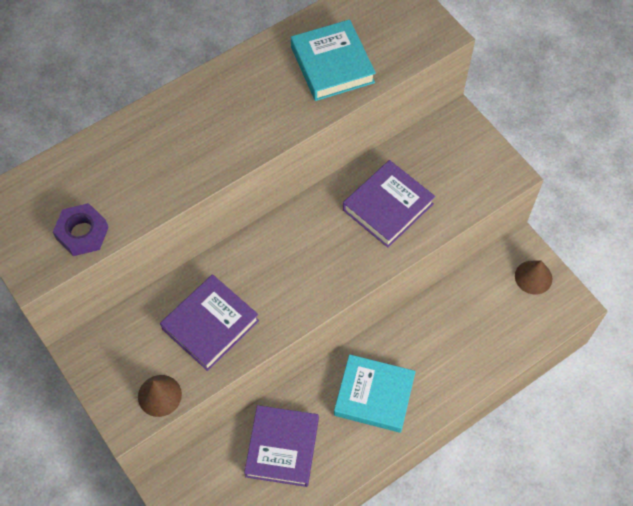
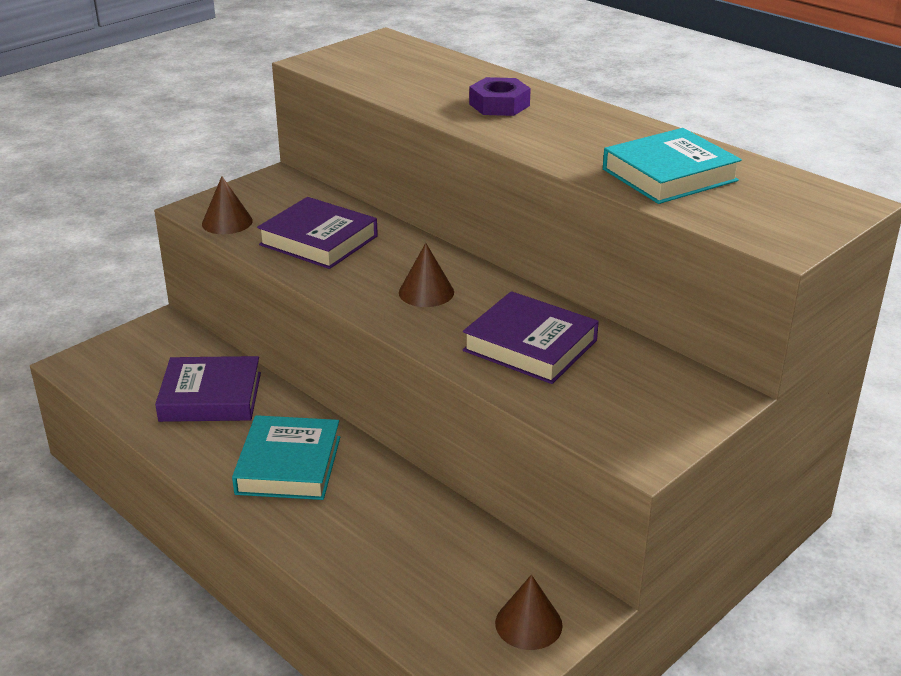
camera: 80 degrees right, 30 degrees down
(82, 233) = (363, 75): purple nut -> purple nut (499, 105)
(307, 258) = (426, 292): none -> brown cone

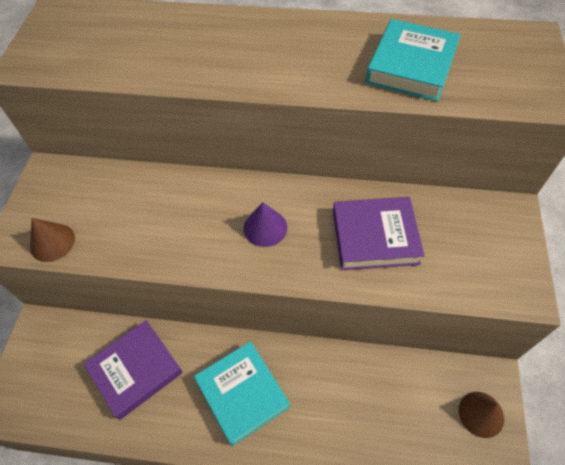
camera: 35 degrees left, 25 degrees up
(319, 240) = (142, 220): purple book -> none
(426, 292) = (265, 227): brown cone -> purple cone
(499, 105) = (223, 47): purple nut -> none

